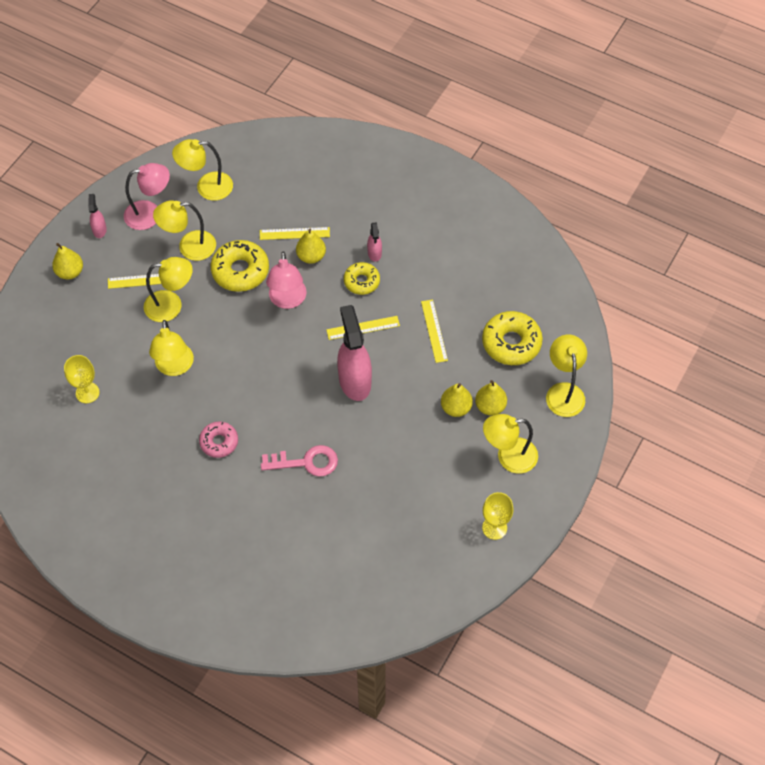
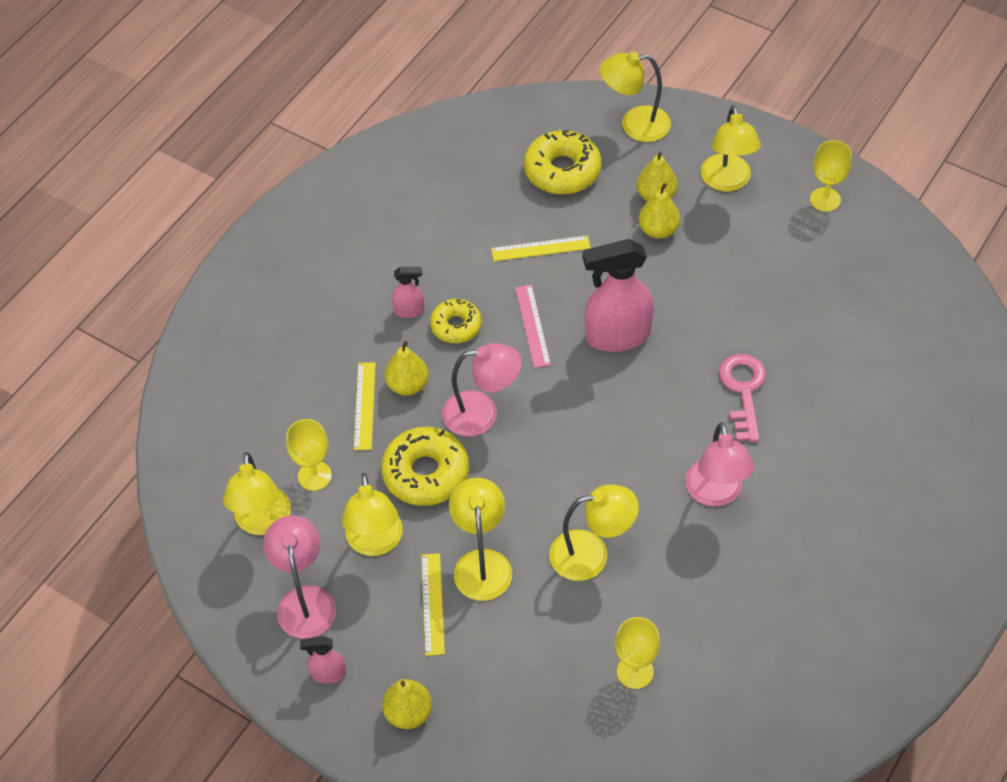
camera: 85 degrees left, 5 degrees down
(219, 442) = (715, 494): pink donut -> pink lamp
(240, 211) = (314, 476): none -> yellow goblet
(363, 328) = (532, 325): yellow ruler -> pink ruler

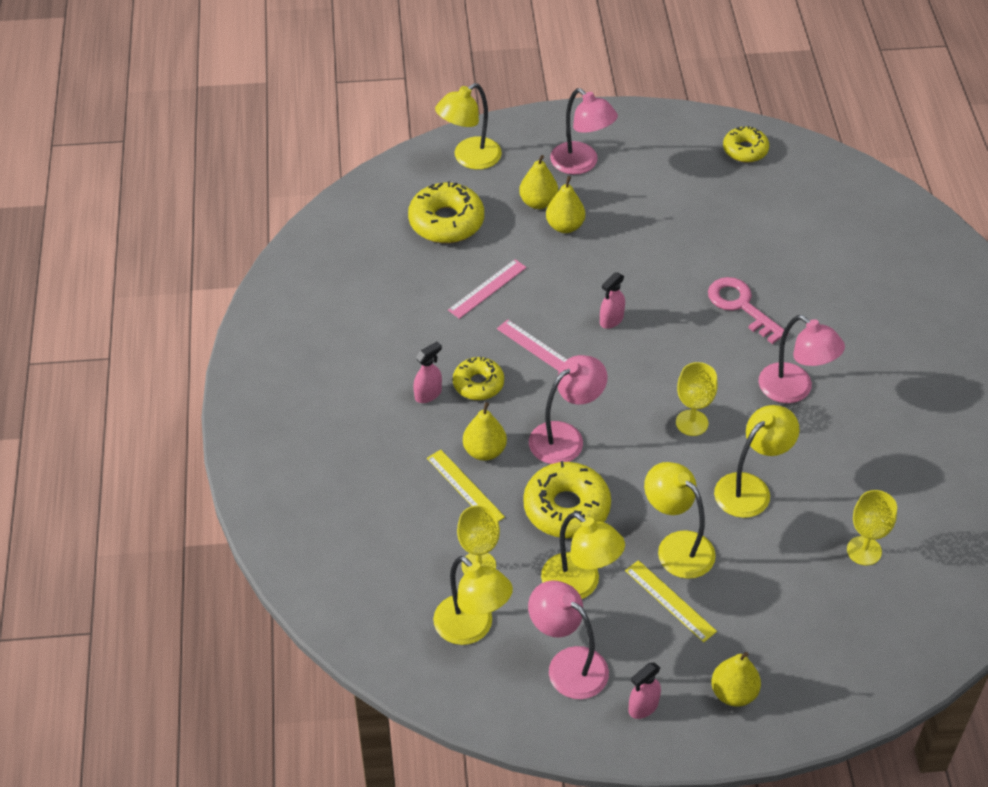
camera: 40 degrees left, 5 degrees down
(540, 248) = (487, 289): yellow ruler -> pink ruler
(617, 336) = (611, 320): pink spray bottle -> pink spray bottle, size x0.47
(727, 181) = (581, 164): yellow lamp -> pink lamp
(825, 199) = (665, 140): yellow goblet -> yellow goblet (692, 423)
(891, 249) = (745, 150): none -> yellow donut

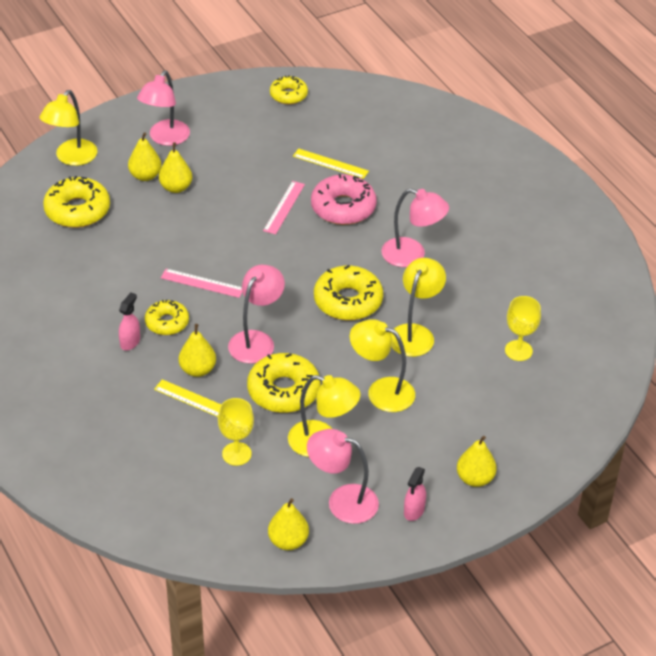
camera: 25 degrees left, 5 degrees down
(472, 628) = (255, 500): yellow lamp -> none
(484, 691) = (288, 541): none -> yellow pear
(487, 289) = (137, 251): pink ruler -> pink ruler (284, 207)
(581, 164) = (165, 138): pink lamp -> pink lamp turned 90 degrees clockwise
(611, 320) = (248, 246): pink spray bottle -> none
(670, 600) = (396, 430): yellow ruler -> yellow ruler (330, 163)
(692, 423) = (348, 301): yellow goblet -> yellow donut
(741, 306) = (343, 208): pink key -> pink donut

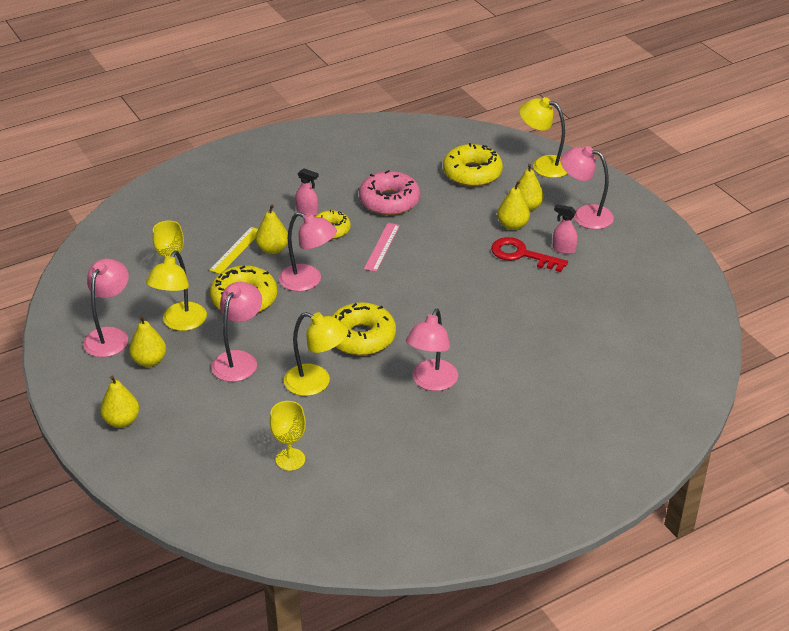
camera: 90 degrees right, 5 degrees down
(225, 185) = (522, 255): none -> red key
(284, 207) = (494, 293): pink ruler -> none
(288, 95) = (677, 292): yellow donut -> none
(288, 541) = (73, 305): yellow pear -> yellow pear (149, 361)
(330, 163) = (569, 323): yellow ruler -> none
(343, 208) = (500, 333): pink donut -> pink donut (389, 201)
(381, 391) = (239, 360): yellow lamp -> pink lamp
(414, 511) = (90, 379): pink spray bottle -> pink spray bottle (563, 249)

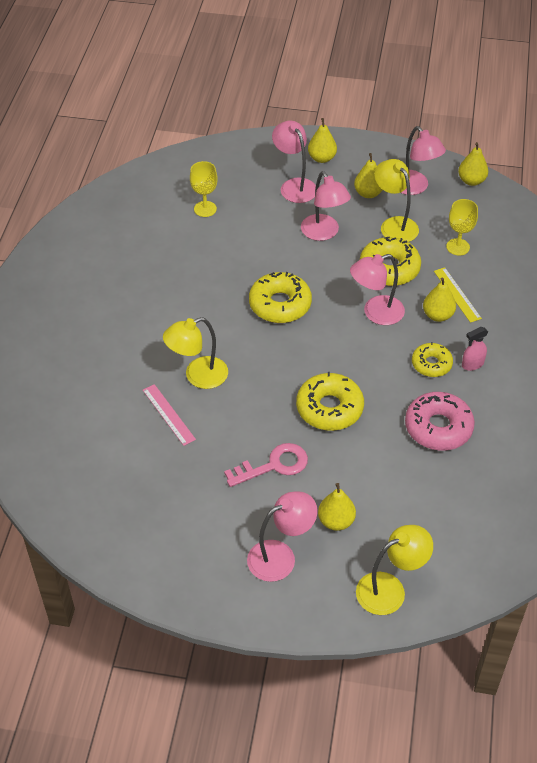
camera: 130 degrees right, 10 degrees up
(316, 383) = (259, 256): yellow lamp -> yellow lamp (198, 376)
(382, 247) = (376, 381): pink ruler -> pink ruler (168, 414)
(431, 382) = (194, 312): pink lamp -> pink lamp (294, 185)
(472, 173) = (428, 519): yellow donut -> yellow donut (329, 408)
(512, 225) = (319, 490): yellow pear -> yellow pear (471, 181)
(522, 255) = (273, 465): red key -> pink key
(563, 249) = (251, 501): pink spray bottle -> none

